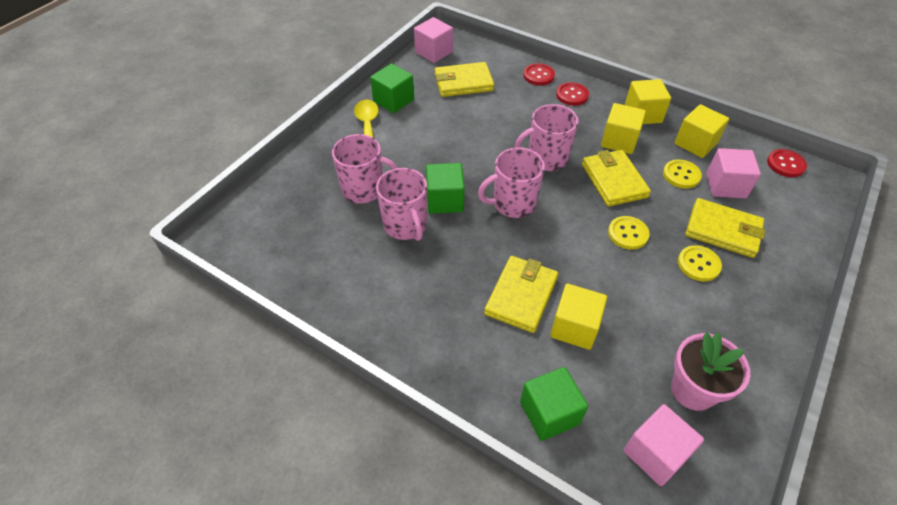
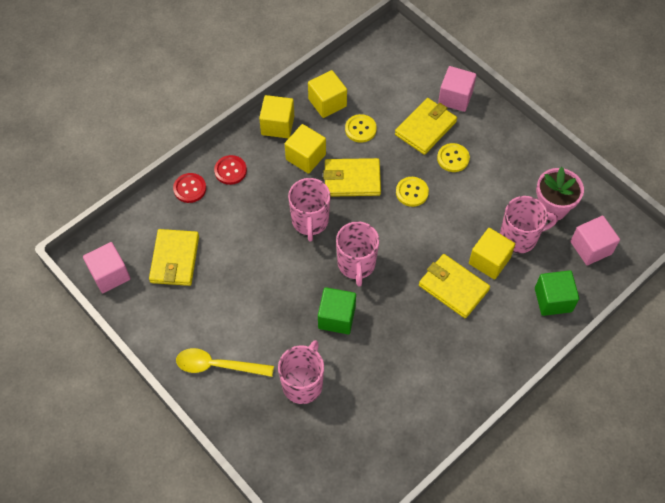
camera: 75 degrees left, 10 degrees up
(393, 101) = (179, 332): green cube -> none
(405, 226) = (358, 356): pink mug -> pink mug (519, 237)
(725, 185) = (381, 104): pink cube -> pink cube (455, 97)
(785, 164) = (370, 54): red button -> none

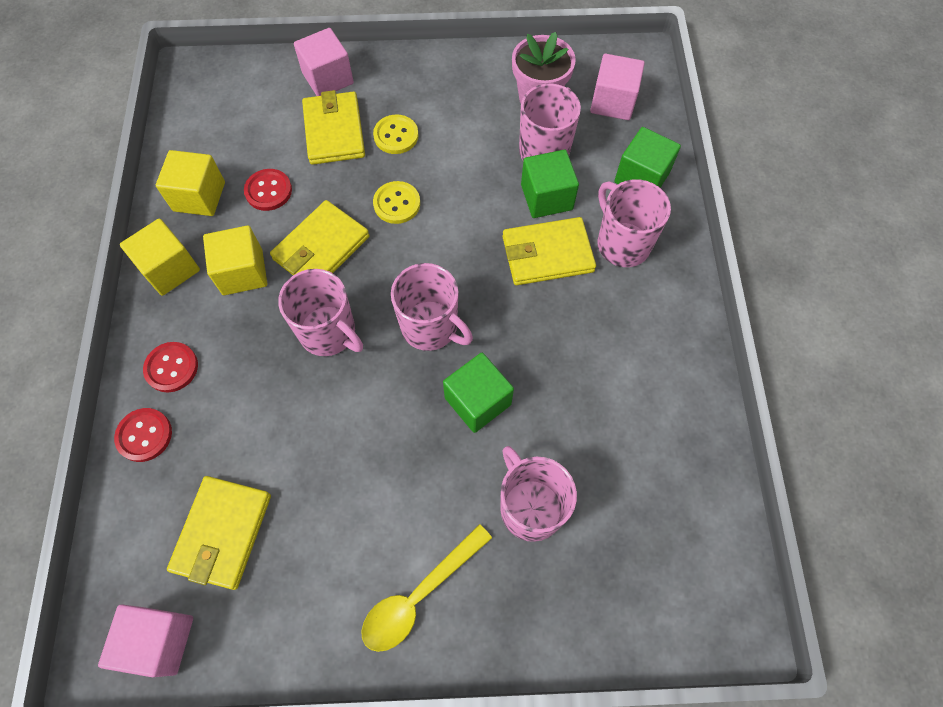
camera: 50 degrees left, 5 degrees up
(175, 259) = (222, 533): yellow wallet -> yellow wallet turned 60 degrees clockwise
(360, 129) = (268, 191): yellow button -> red button
(489, 261) = (546, 197): yellow cube -> green cube
(498, 320) = (622, 243): none -> pink mug

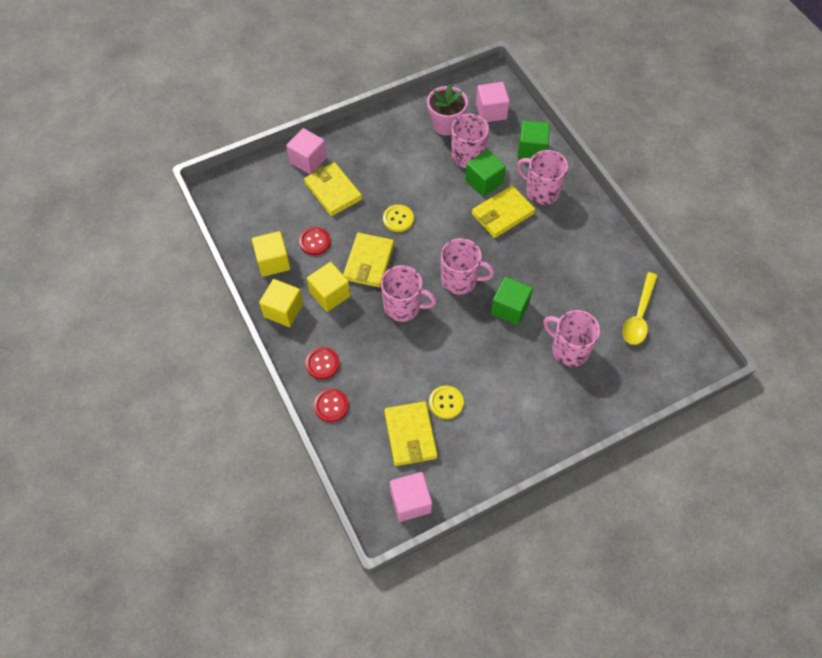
camera: 25 degrees left, 5 degrees down
(396, 136) = (373, 179): yellow button -> yellow button (446, 403)
(419, 595) = (536, 417): yellow spoon -> yellow spoon (639, 315)

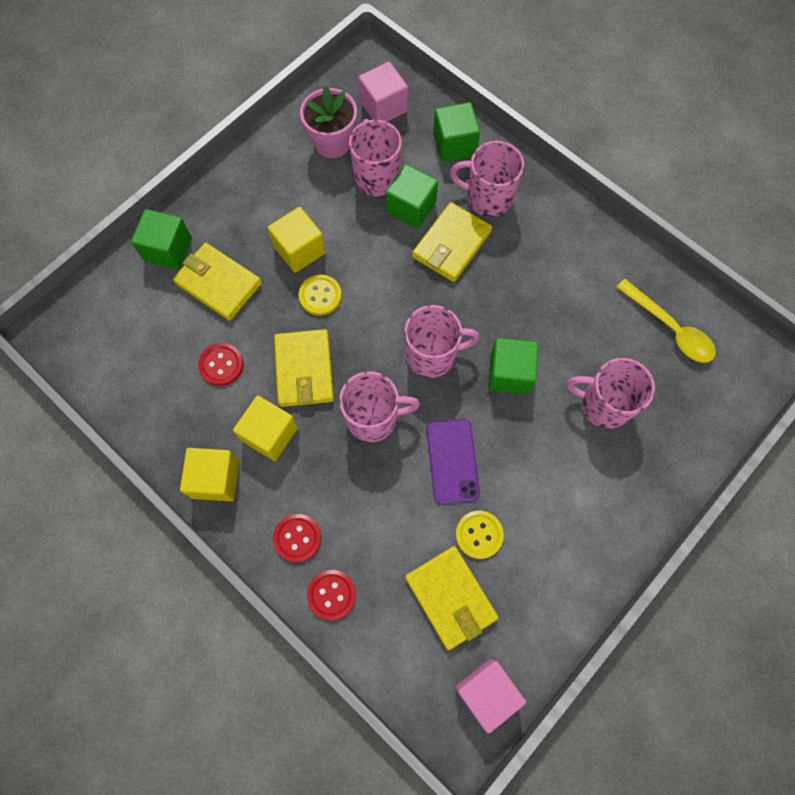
camera: 20 degrees left, 10 degrees up
(273, 262) = (175, 413): yellow cube -> yellow cube (299, 250)
(308, 160) = (168, 249): pink cube -> green cube
(446, 351) = (452, 461): none -> purple phone
(639, 315) = (670, 328): yellow spoon -> yellow spoon turned 45 degrees counterclockwise

